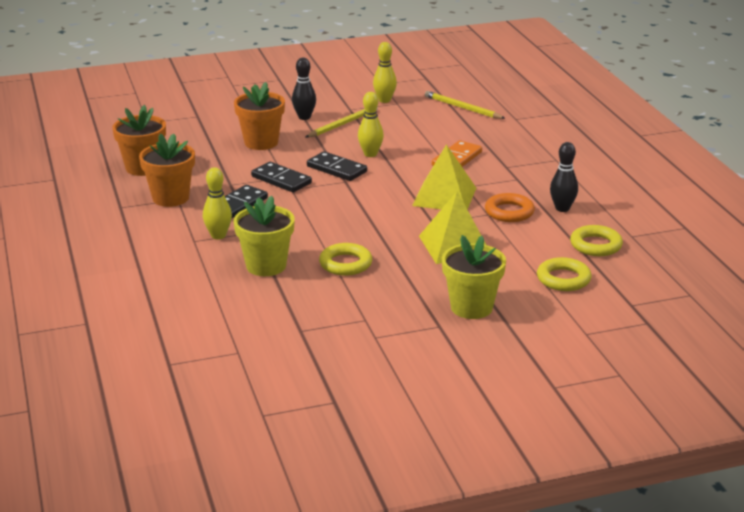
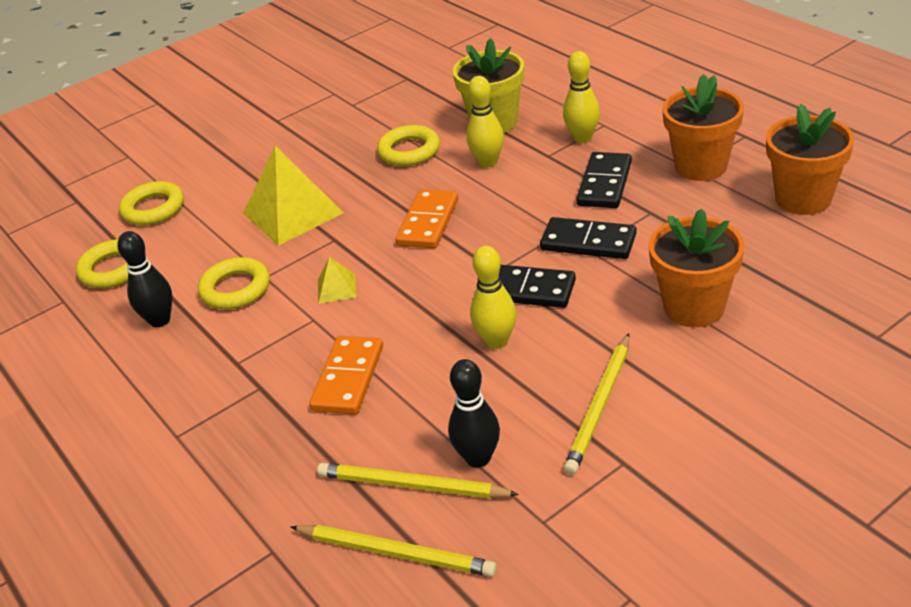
camera: 165 degrees right, 10 degrees up
(304, 117) = (686, 402): black bowling pin -> black bowling pin (478, 458)
(366, 215) = (428, 222): none -> orange domino
(384, 100) = (575, 522): yellow bowling pin -> yellow bowling pin (488, 162)
(444, 196) = (337, 288): yellow pyramid -> yellow pyramid, size x0.46
(445, 121) = (412, 486): none -> yellow pencil
(471, 307) = (250, 146): yellow flower pot -> none
(509, 212) = (235, 289): orange ring -> yellow ring

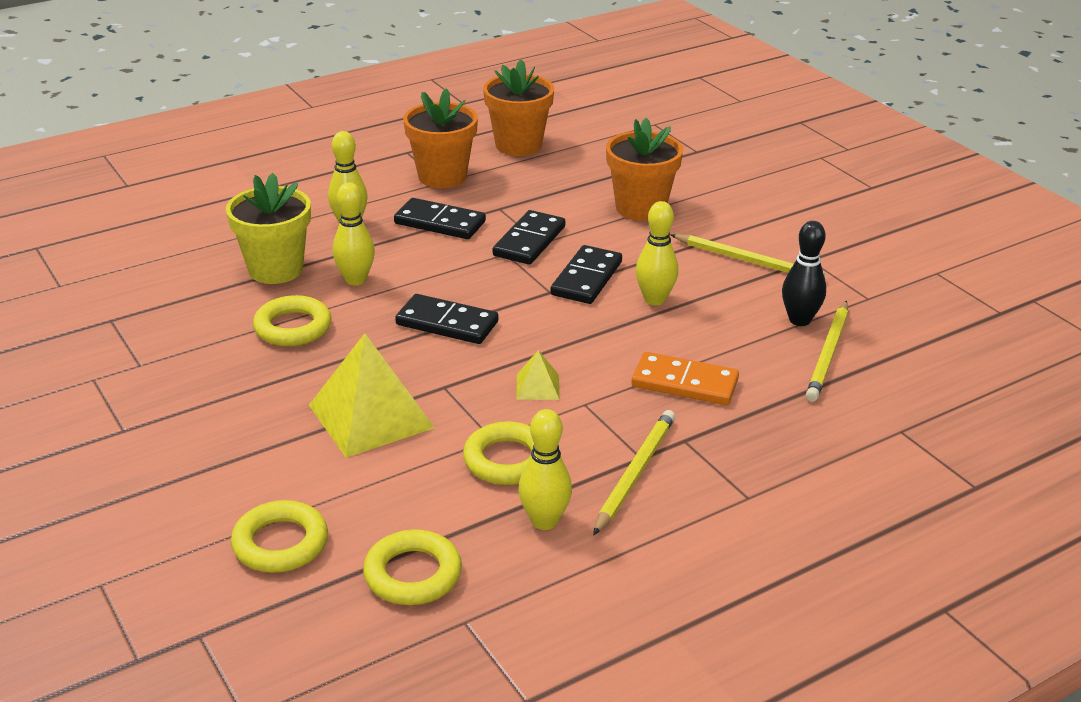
camera: 90 degrees left, 5 degrees down
(160, 320) = (544, 521): black bowling pin -> yellow bowling pin
(395, 553) = (901, 365): yellow pencil -> yellow pencil (635, 473)
(428, 222) = (447, 323): orange domino -> black domino

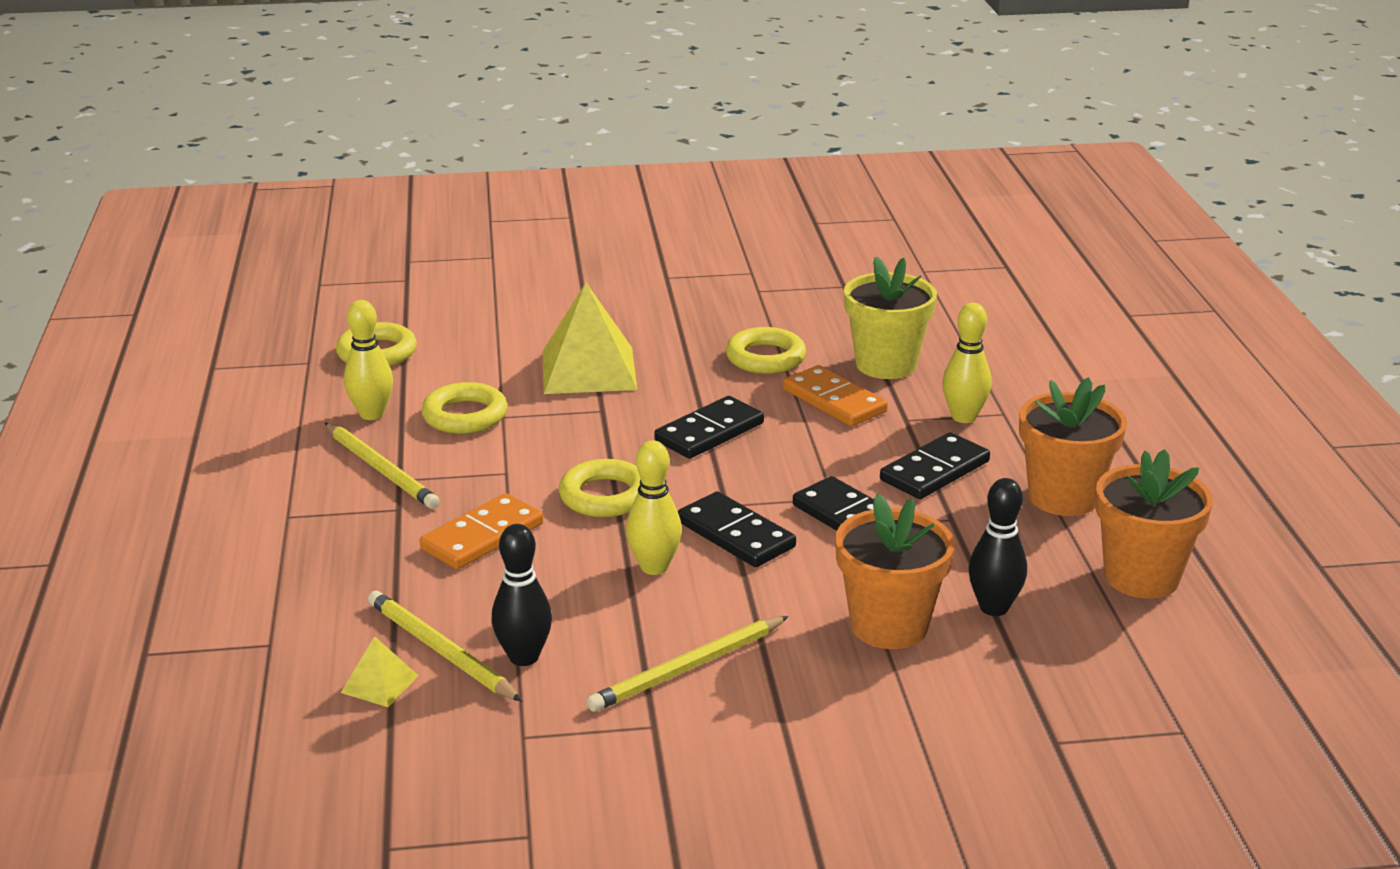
camera: 115 degrees right, 5 degrees down
(280, 543) = (466, 314): yellow ring -> yellow ring (605, 496)
(355, 280) = (834, 401): yellow bowling pin -> orange domino
(537, 386) = (556, 455): yellow pyramid -> yellow pyramid (380, 684)
(591, 181) = (994, 608): none -> black bowling pin

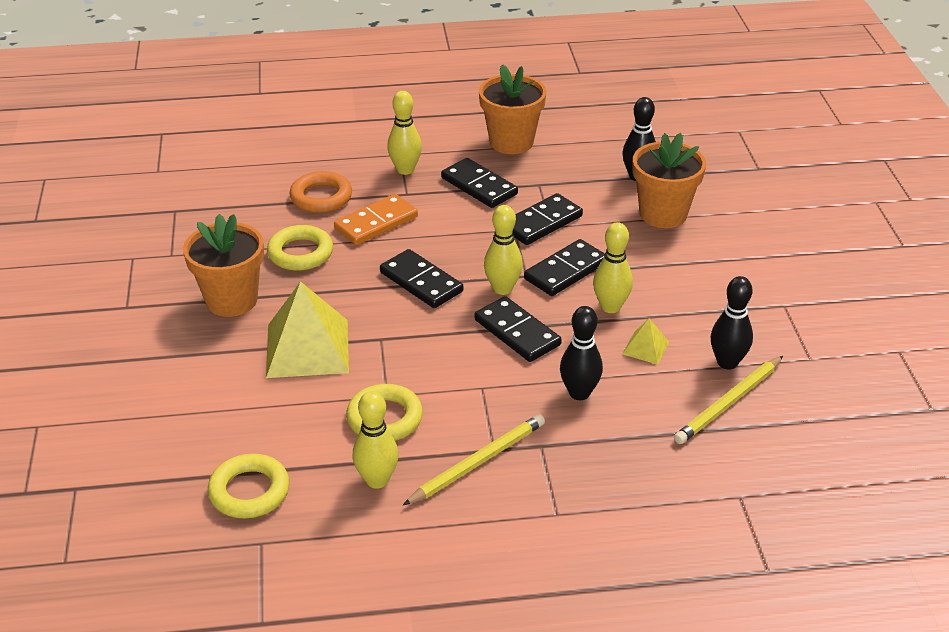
camera: 90 degrees left, 10 degrees up
(380, 684) = (773, 429): yellow pyramid -> yellow pyramid (645, 348)
(482, 536) = (579, 393): orange domino -> black bowling pin
(605, 496) = (517, 332): yellow ring -> black domino
(688, 668) = (723, 291): yellow pencil -> none
(695, 487) = (502, 289): none -> yellow bowling pin
(886, 364) = (321, 197): yellow flower pot -> orange ring
(1141, 577) = (598, 126): orange flower pot -> orange flower pot (231, 300)

